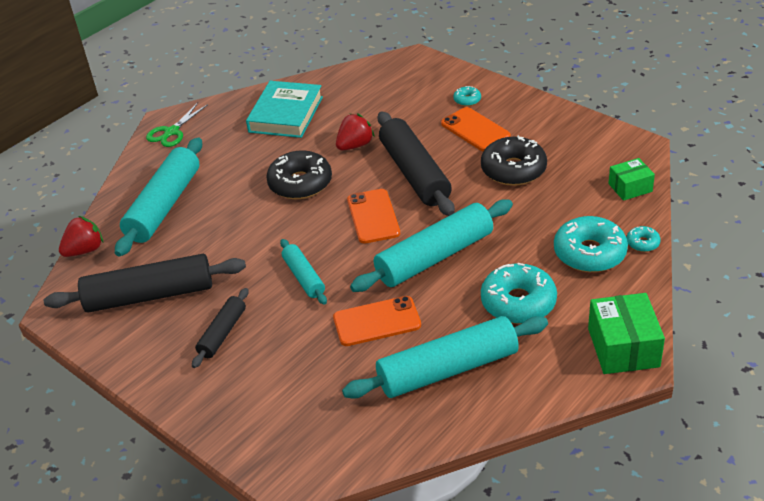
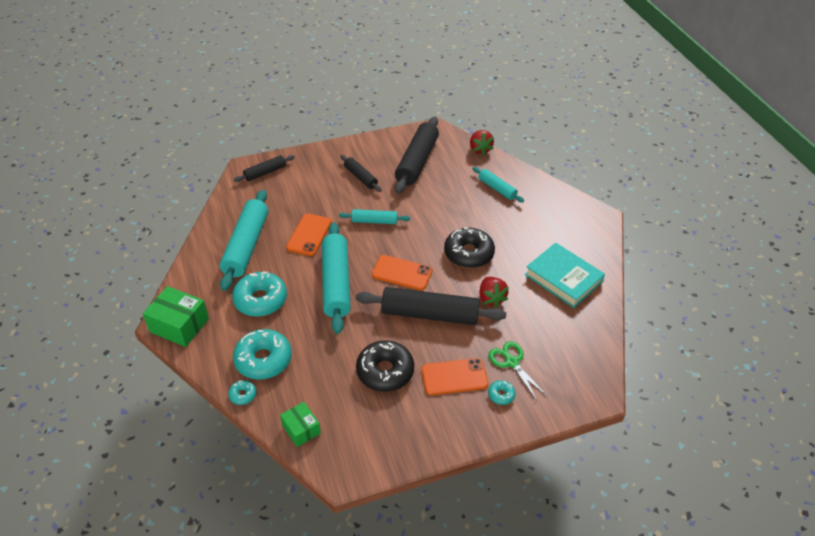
camera: 115 degrees right, 5 degrees up
(164, 206) = (497, 188): turquoise rolling pin -> turquoise rolling pin, size x0.53
(172, 132) = (583, 215): green scissors -> green scissors (511, 362)
(284, 445) = (265, 172): none -> black rolling pin
(630, 187) = (301, 429): green box -> green box turned 45 degrees counterclockwise

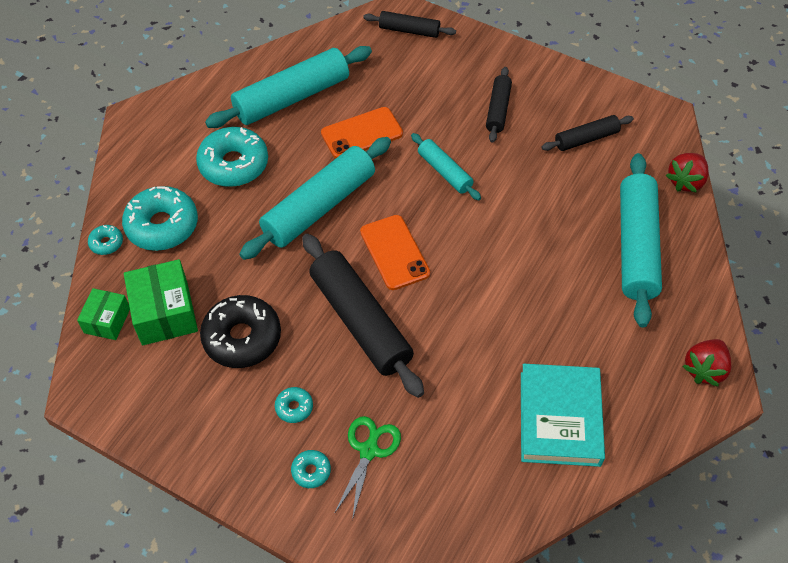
camera: 50 degrees right, 10 degrees up
(179, 325) = (142, 130): green box -> green box (165, 313)
(417, 161) = (586, 139): black rolling pin -> black rolling pin, size x0.53
(454, 377) = (294, 407): orange phone -> turquoise donut
(468, 253) = (493, 293): black donut -> none
(491, 298) = (446, 364): red strawberry -> red strawberry (704, 369)
(497, 188) = (636, 246): turquoise rolling pin -> turquoise rolling pin, size x1.87

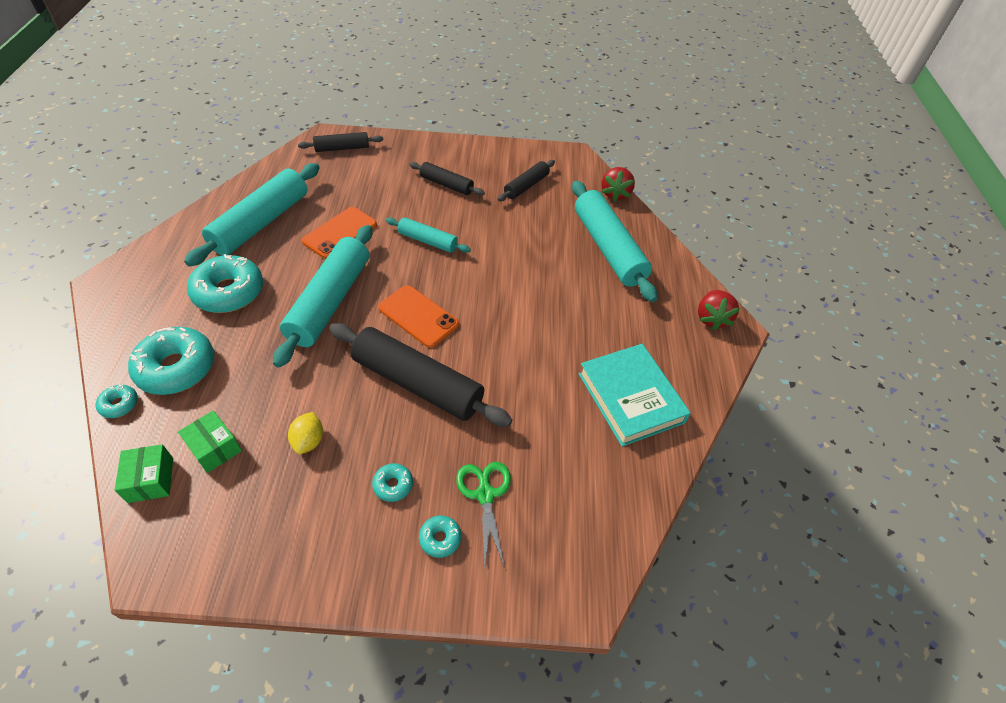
camera: 30 degrees left, 5 degrees down
(165, 313) = (214, 448): green box -> green box, size x0.62
(242, 338) = (309, 441): black donut -> yellow lemon
(498, 109) = (446, 184): black rolling pin -> black rolling pin turned 45 degrees counterclockwise

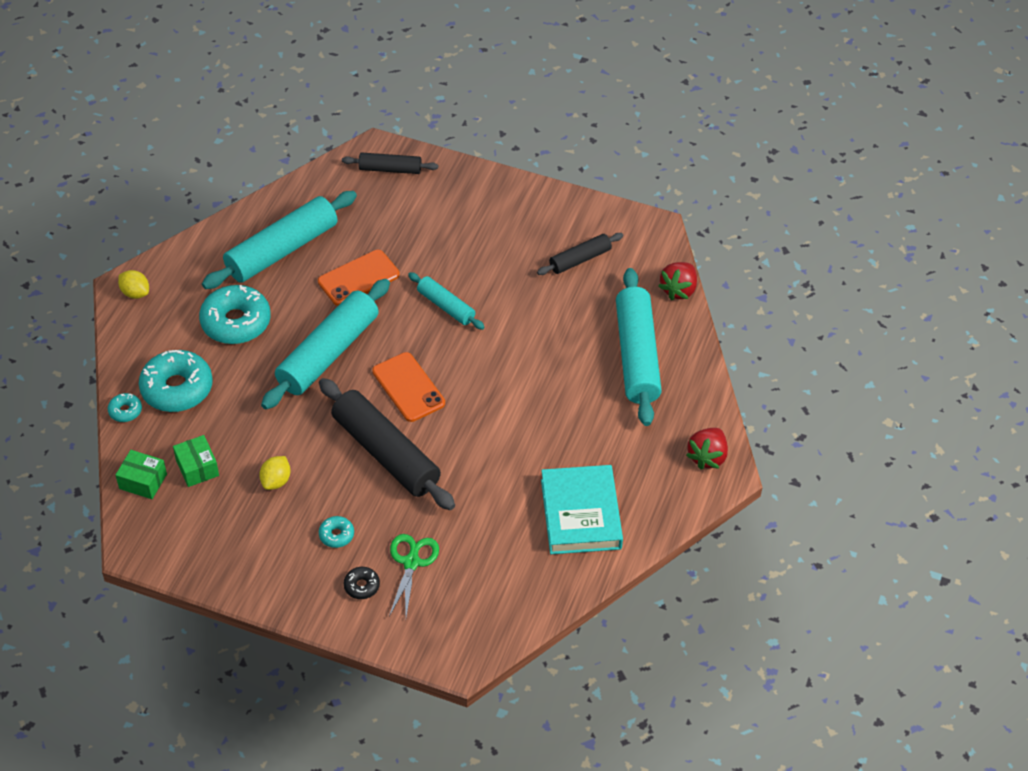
camera: 20 degrees right, 0 degrees up
(117, 285) = (135, 293): none -> yellow lemon
(151, 480) = (143, 481): green box -> green box turned 75 degrees counterclockwise
(440, 538) = (362, 586): turquoise donut -> black donut
(446, 184) = (490, 240): black rolling pin -> none

